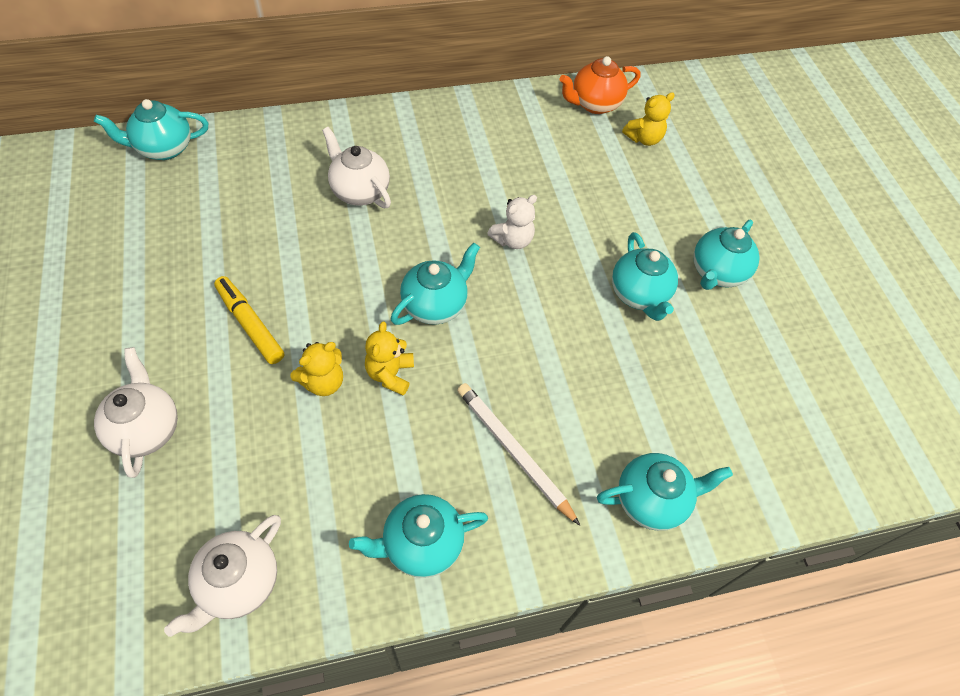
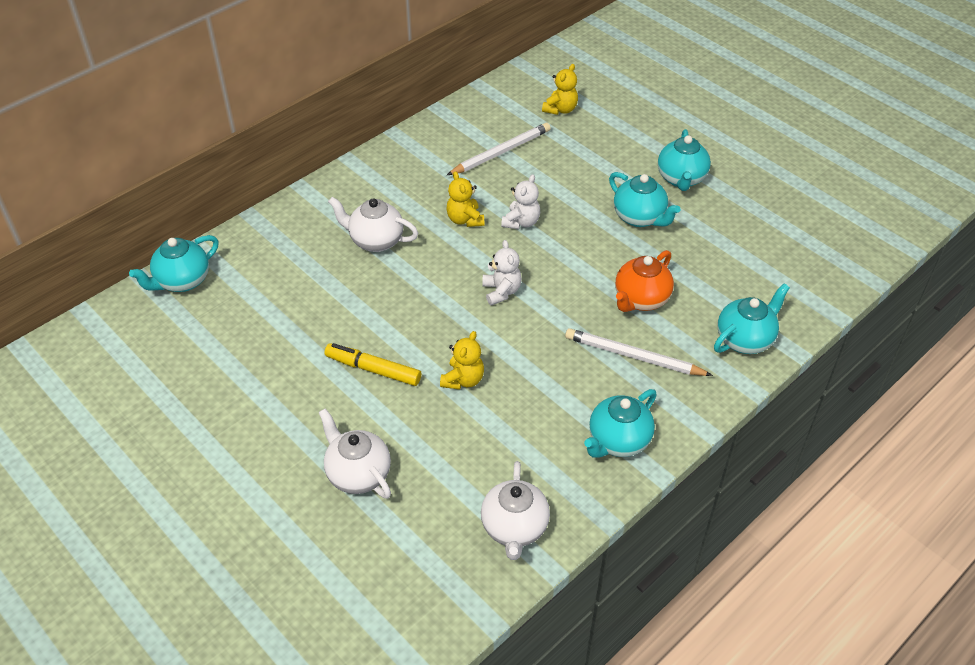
camera: 25 degrees left, 10 degrees down
(390, 374) = (507, 351): yellow teddy bear -> yellow teddy bear (465, 219)
(435, 305) = (501, 291): turquoise teapot -> white teddy bear
(549, 156) = (501, 152): none -> white pencil
(594, 104) = (504, 100): orange teapot -> orange teapot (641, 299)

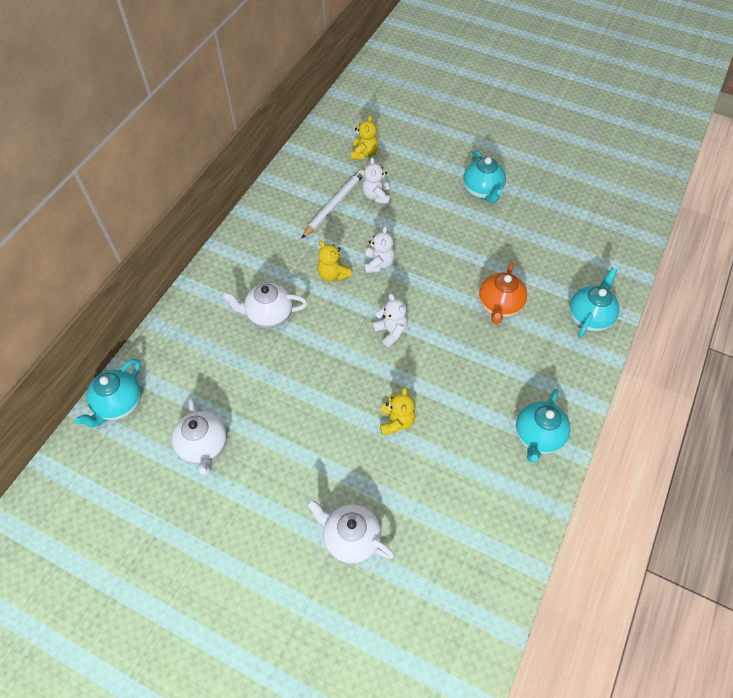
camera: 20 degrees left, 10 degrees up
(373, 369) = (320, 436): yellow marker -> none
(514, 528) = (495, 542): white teapot -> white teapot (204, 446)
(553, 155) = (376, 196): none -> white teddy bear
(633, 356) = (516, 357): white pencil -> none
(639, 217) = (466, 234): turquoise teapot -> none

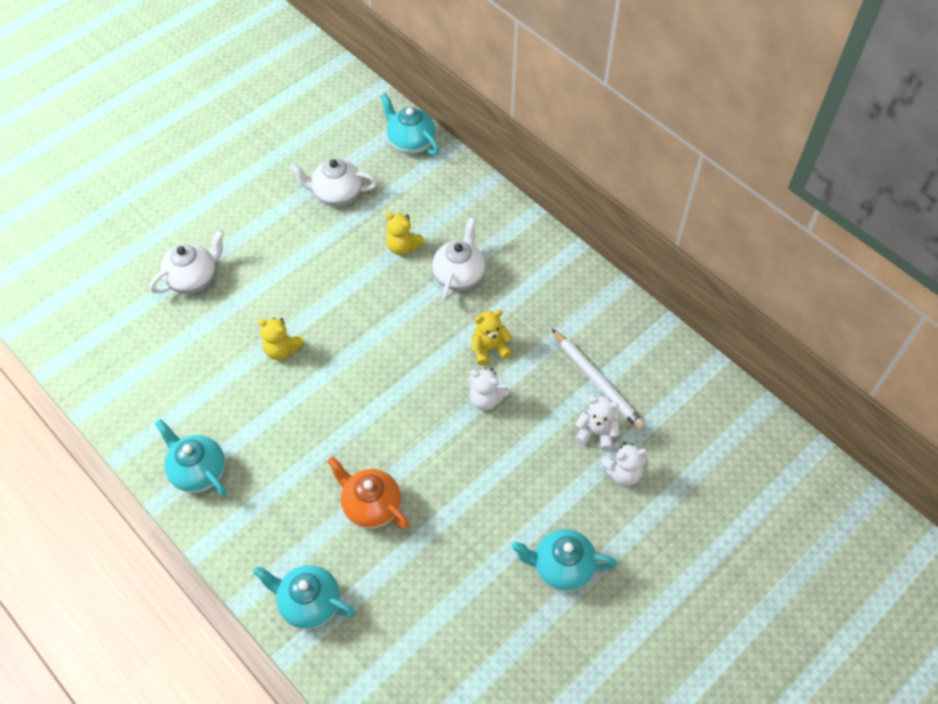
camera: 110 degrees right, 0 degrees up
(364, 153) = (680, 444): yellow teddy bear -> yellow teddy bear (403, 246)
(391, 331) = (388, 380): white teddy bear -> white teddy bear (622, 473)
(589, 317) = (309, 603): turquoise teapot -> turquoise teapot turned 150 degrees clockwise

